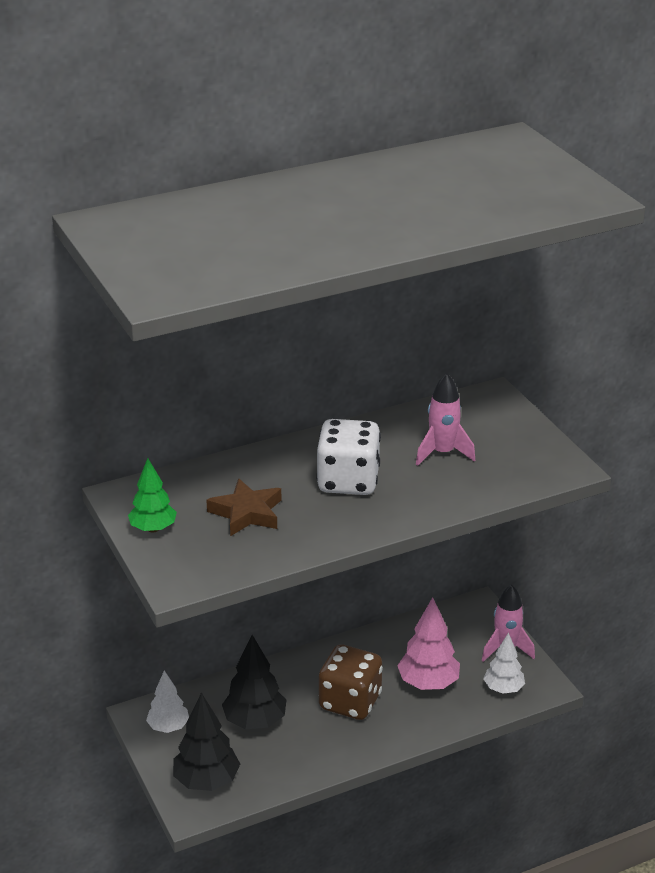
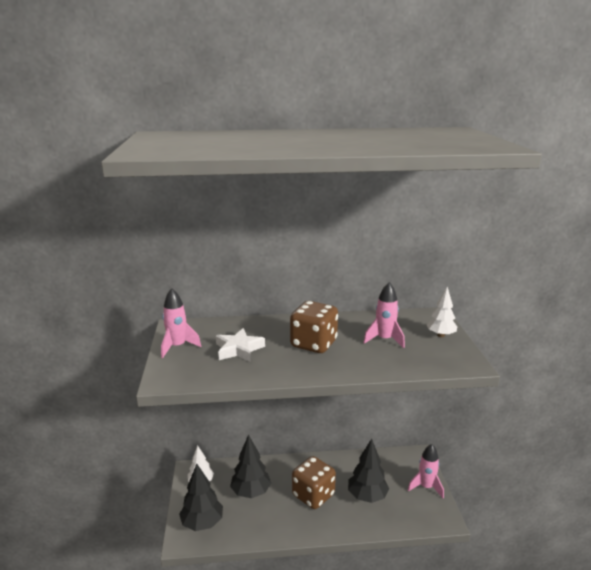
camera: 20 degrees right, 10 degrees down
(153, 528) = (177, 347): green tree -> pink rocket
(246, 513) = (238, 349): brown star -> white star
(348, 481) = (314, 344): white dice -> brown dice
(428, 683) = (367, 496): pink tree -> black tree
(503, 689) = (415, 513): white tree -> white tree (440, 335)

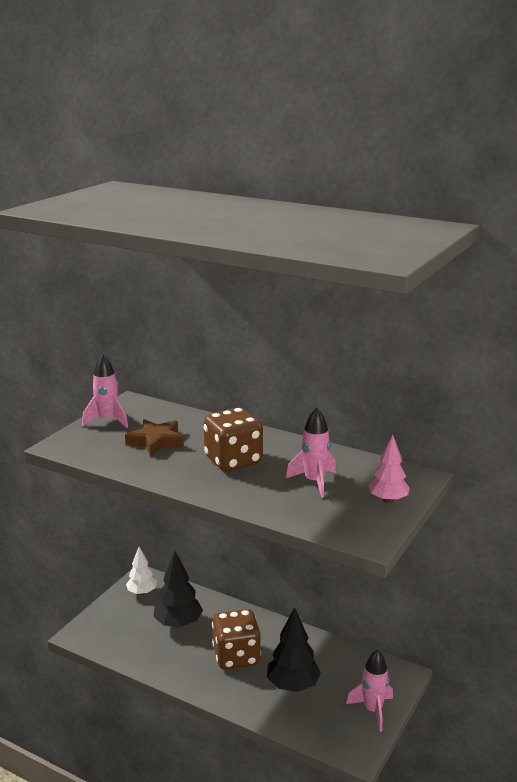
camera: 35 degrees right, 0 degrees up
(202, 523) = (108, 629): black tree -> none
(238, 349) = (156, 441): white star -> brown star
(440, 335) = (388, 500): white tree -> pink tree

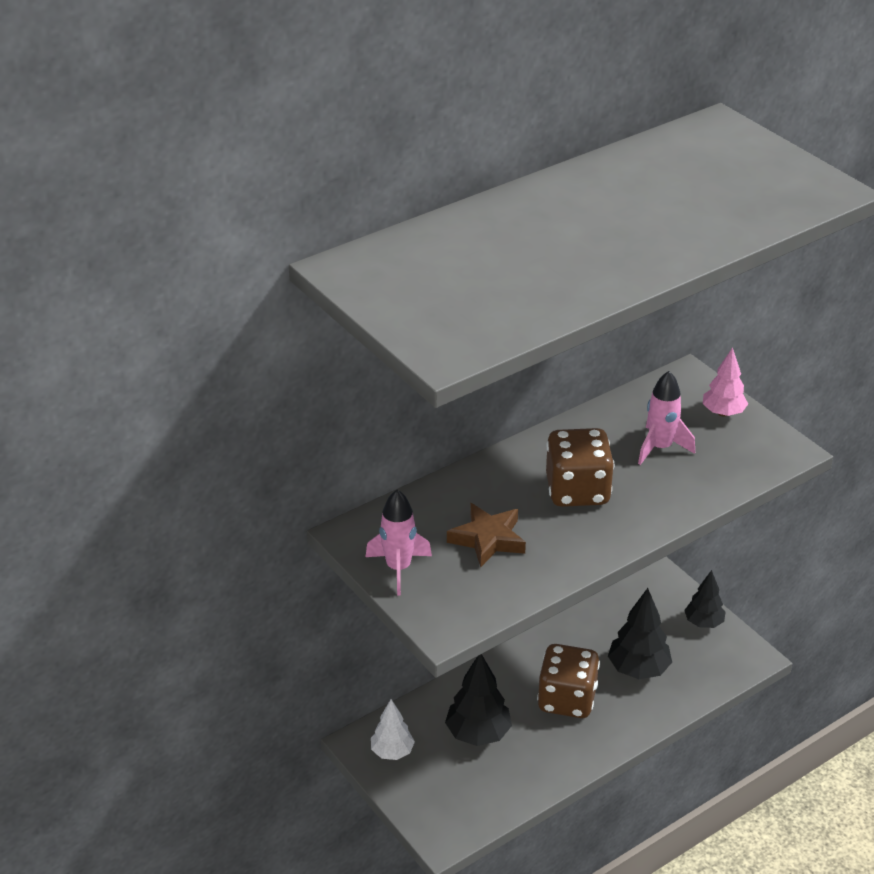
camera: 65 degrees left, 15 degrees up
(373, 710) = (703, 622): pink rocket -> black tree

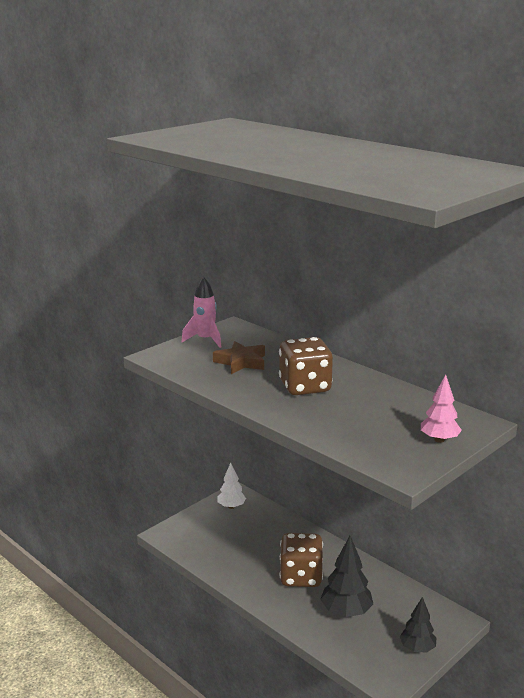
camera: 80 degrees right, 15 degrees down
(478, 734) = (256, 539): black tree -> none
(660, 448) = (374, 415): pink rocket -> none

